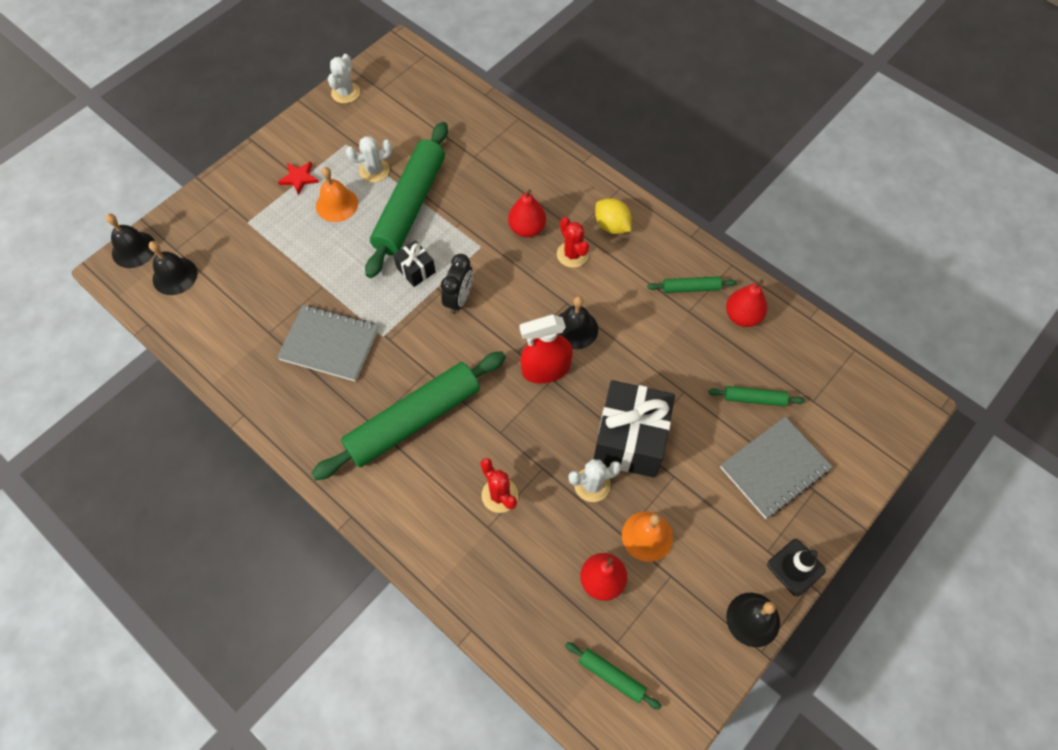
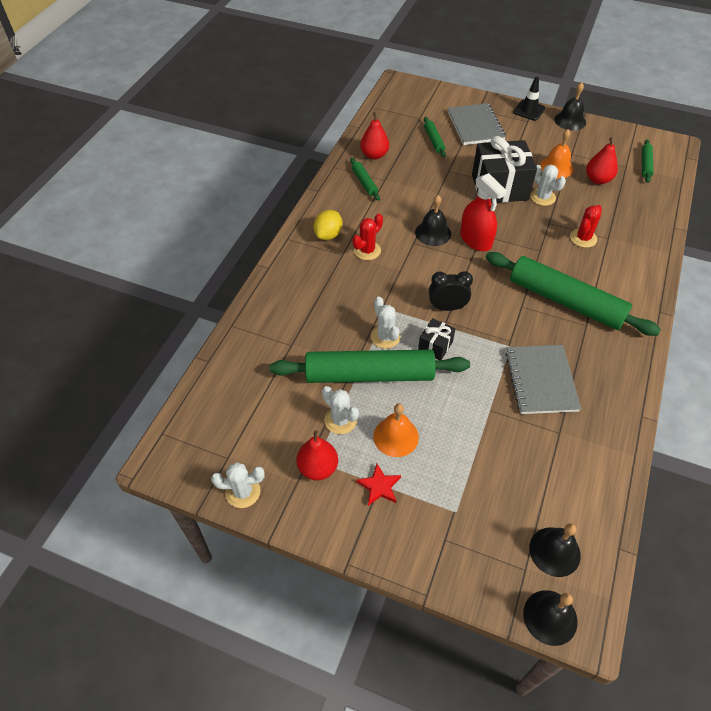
camera: 110 degrees left, 10 degrees down
(447, 232) = (385, 337): none -> white cactus
(527, 228) = (355, 285): red pear -> red pear (318, 468)
(774, 468) = (475, 126): grey notebook -> grey notebook turned 45 degrees clockwise

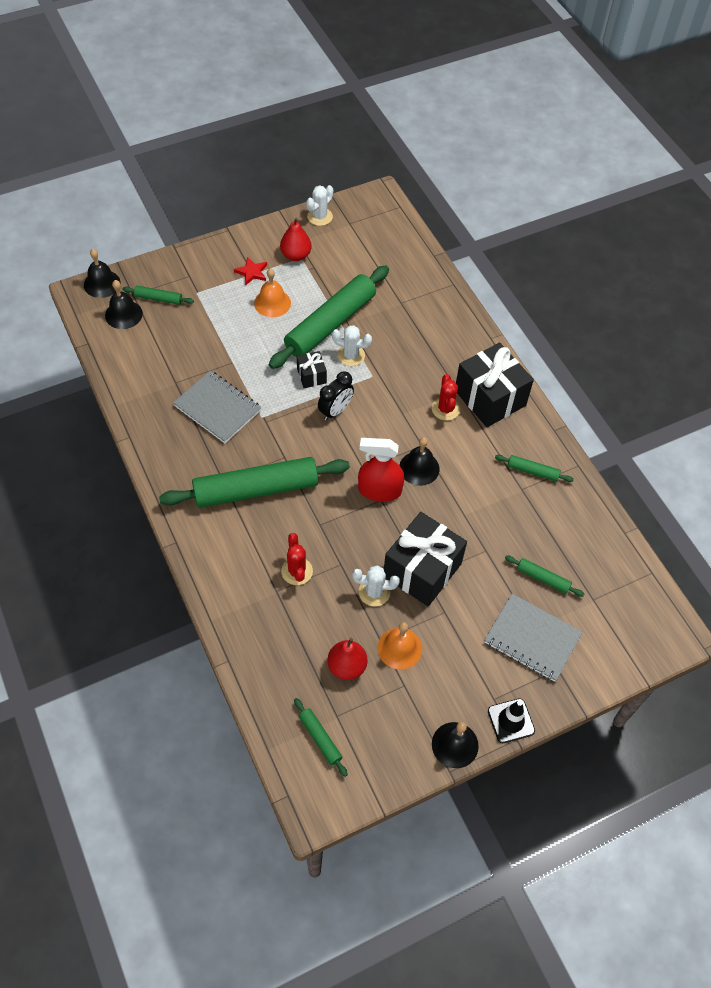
camera: 130 degrees right, 5 degrees up
(328, 235) = (490, 398): yellow lemon -> black gift
(340, 420) = (314, 286): white cactus -> none
(374, 155) = (566, 510): red pear -> none
(501, 539) = (158, 299): none -> green rolling pin

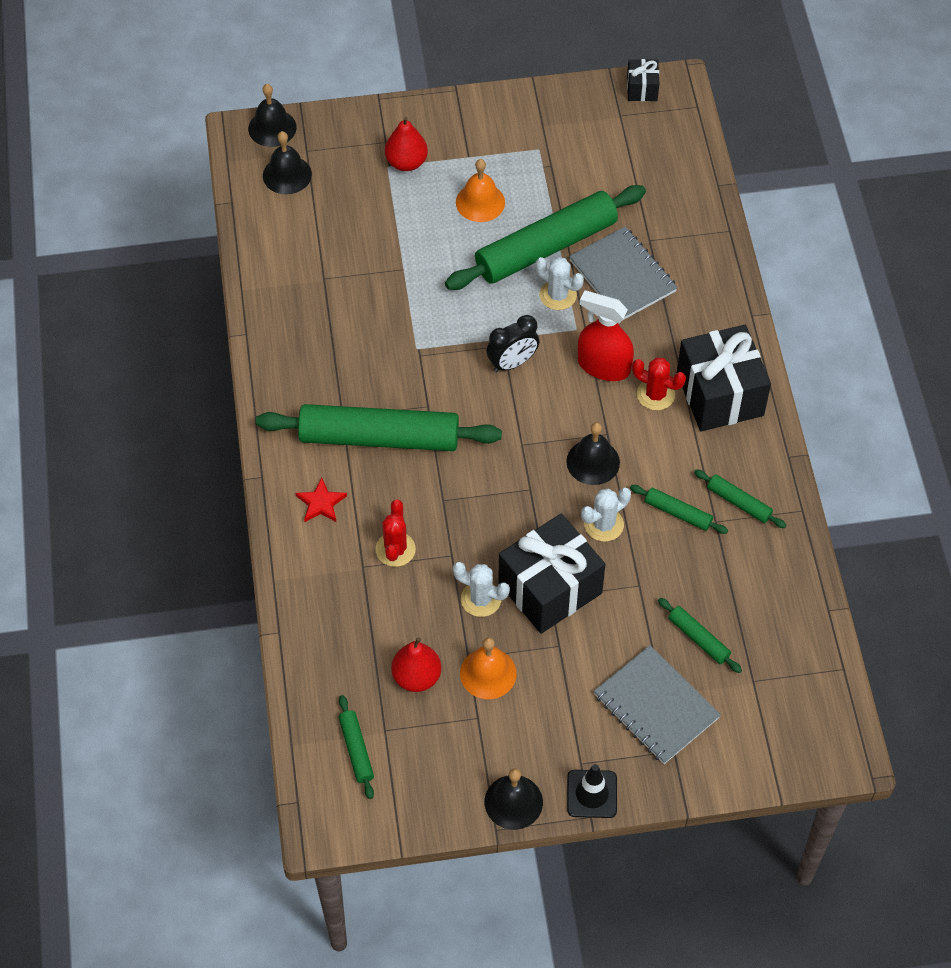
camera: 20 degrees right, 0 degrees up
(158, 299) = (337, 164): green rolling pin -> green rolling pin (678, 513)
(217, 408) = (365, 324): grey notebook -> grey notebook (622, 276)
(252, 272) = (467, 155): red star -> red star (321, 503)
(296, 255) = (533, 144): red pear -> red pear (406, 162)
(311, 376) = (497, 310): black gift -> black gift (642, 89)
(320, 217) = (583, 97): white cactus -> white cactus (603, 524)
(379, 490) = (532, 477): red spray bottle -> red spray bottle (604, 366)
(445, 409) = (655, 394): red cactus -> red cactus turned 75 degrees counterclockwise

